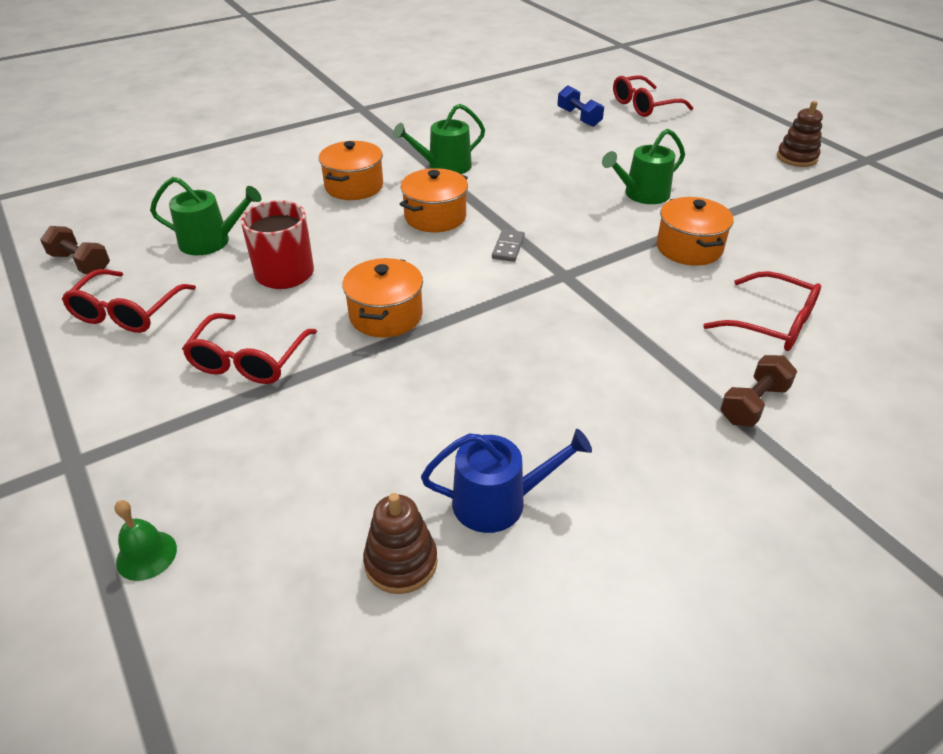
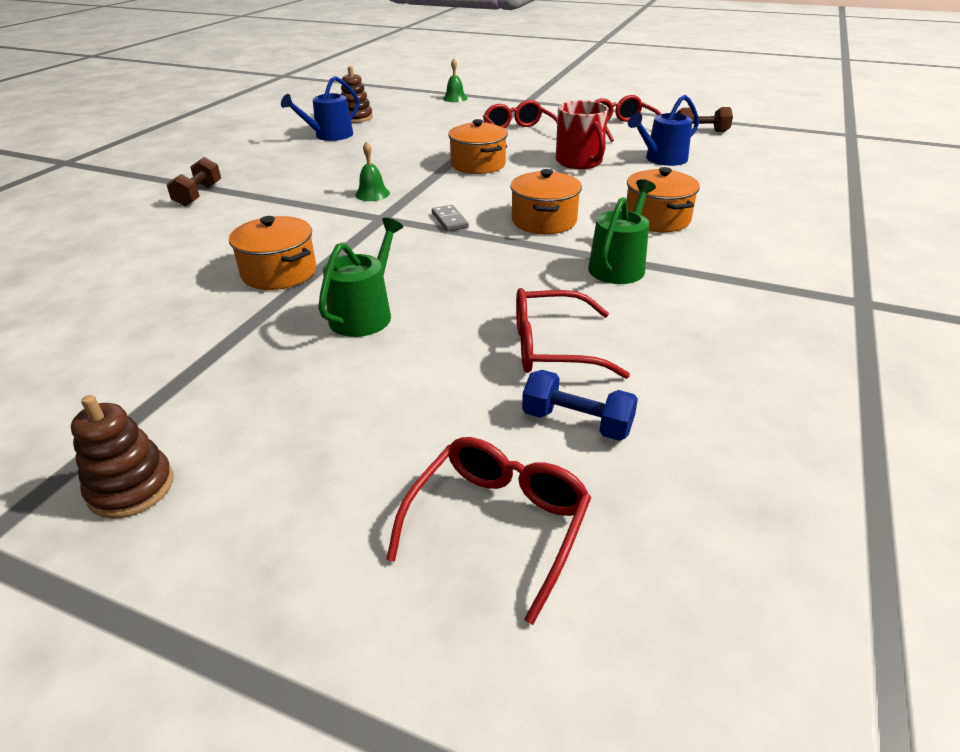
camera: 145 degrees right, 5 degrees down
(211, 241) = (662, 159): green watering can -> blue watering can
(546, 314) = (372, 194): none -> green bell
(771, 323) = (186, 238): red glasses -> red glasses (553, 347)

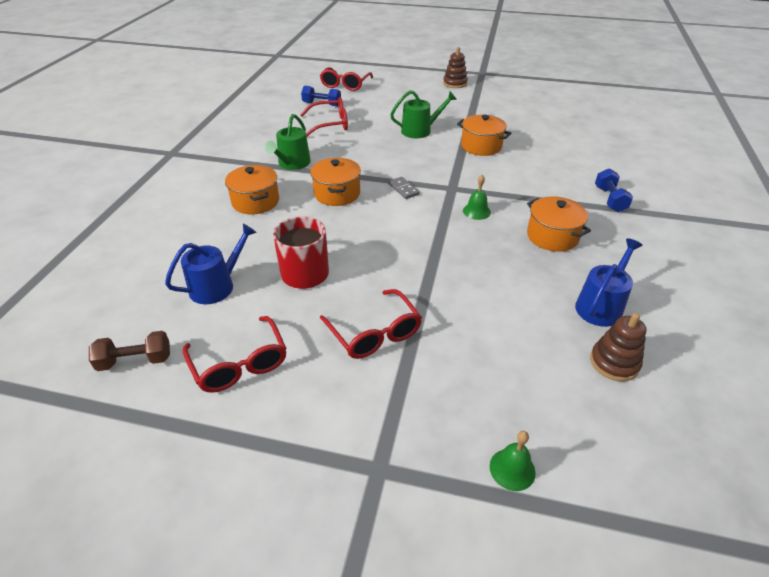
camera: 170 degrees right, 5 degrees up
(198, 195) = (609, 199): brown dumbbell -> blue dumbbell
(364, 314) = (420, 130): green watering can -> green watering can turned 120 degrees counterclockwise
(478, 165) = (404, 260): orange pot -> orange pot (552, 236)

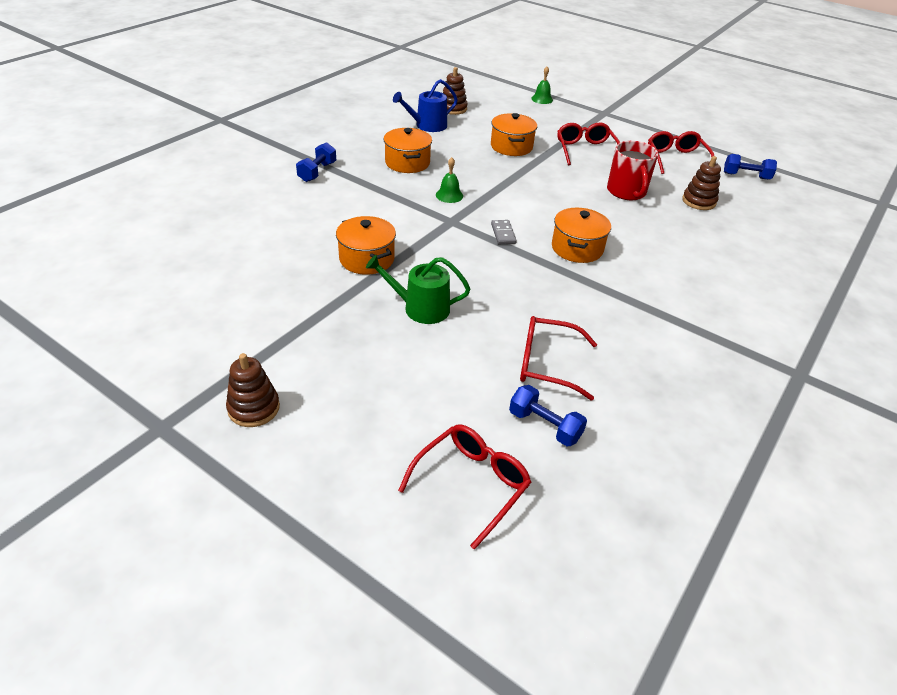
camera: 160 degrees left, 0 degrees up
(135, 361) = (746, 176): brown dumbbell -> blue dumbbell
(217, 286) = (699, 201): blue watering can -> brown stacking toy
(255, 202) = (669, 264): orange pot -> orange pot (511, 147)
(292, 164) = (621, 303): green watering can -> none

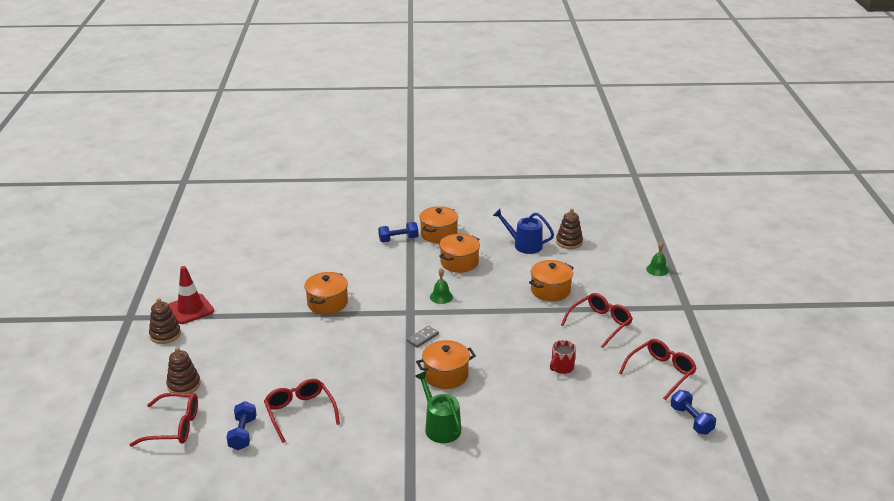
camera: 55 degrees right, 10 degrees down
(228, 362) = (190, 309): none -> red traffic cone
(344, 150) = (438, 234): none -> orange pot
(421, 308) = (302, 344): green watering can -> green watering can (440, 427)
(626, 192) = (562, 367): red mug -> red mug, size x0.60
(699, 201) = (601, 408): brown stacking toy -> brown stacking toy (184, 385)

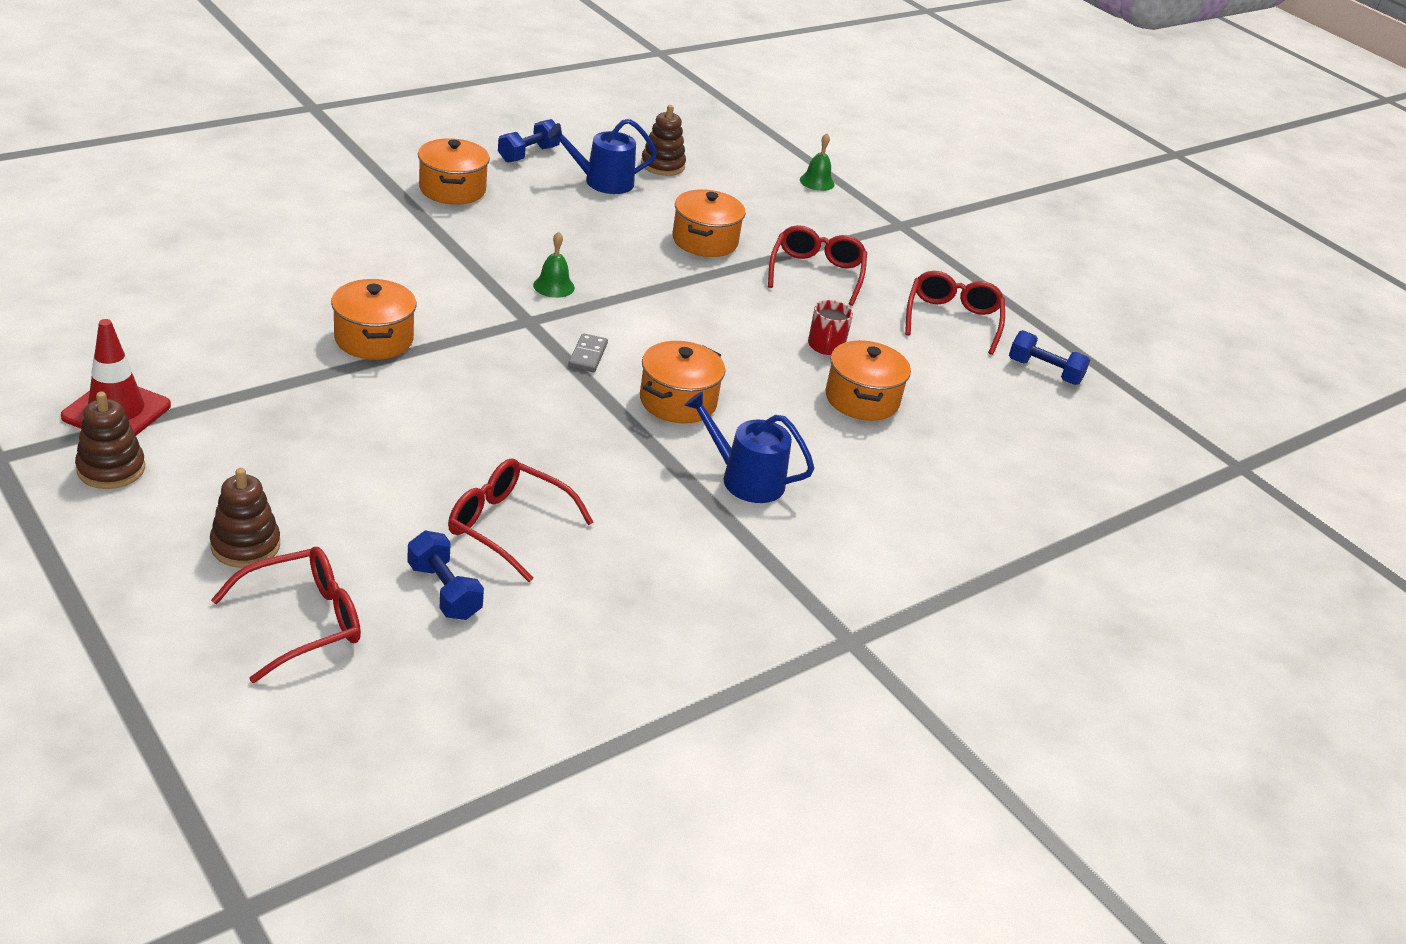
camera: 40 degrees left, 5 degrees up
(398, 239) = (393, 210): blue dumbbell -> blue dumbbell (528, 154)
(440, 427) = (745, 479): green watering can -> blue watering can
(459, 262) = (530, 227): orange pot -> orange pot (862, 399)

